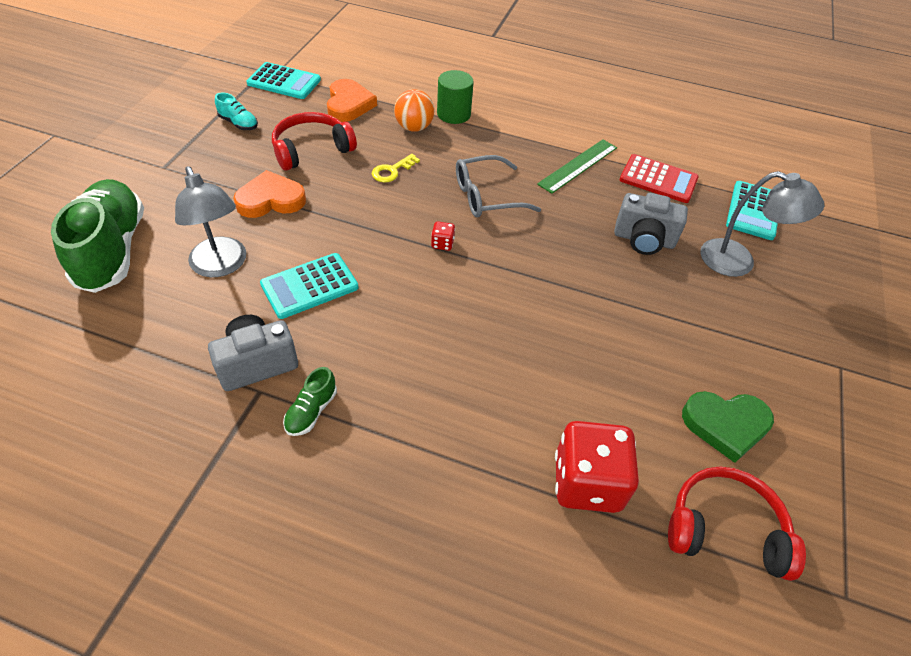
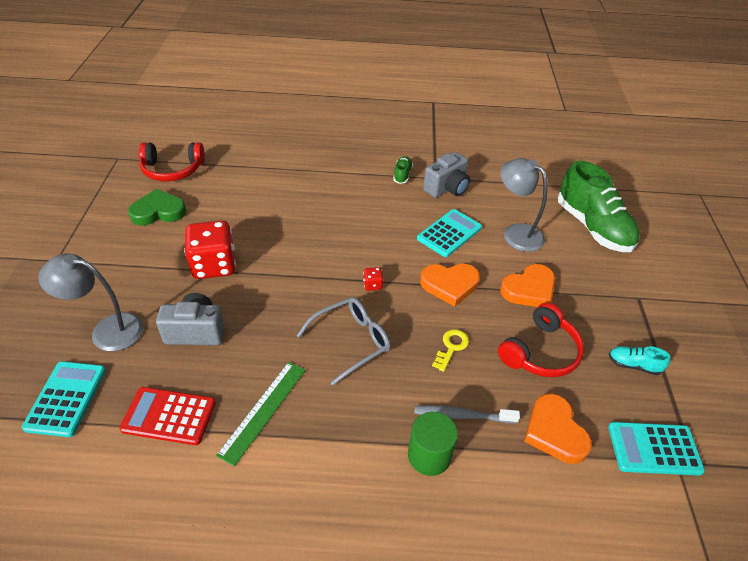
camera: 165 degrees right, 5 degrees down
(355, 224) = (450, 285): none -> orange heart
(414, 127) = (462, 415): orange ball -> grey toothbrush
(587, 482) = (245, 174): red dice -> red dice (214, 265)

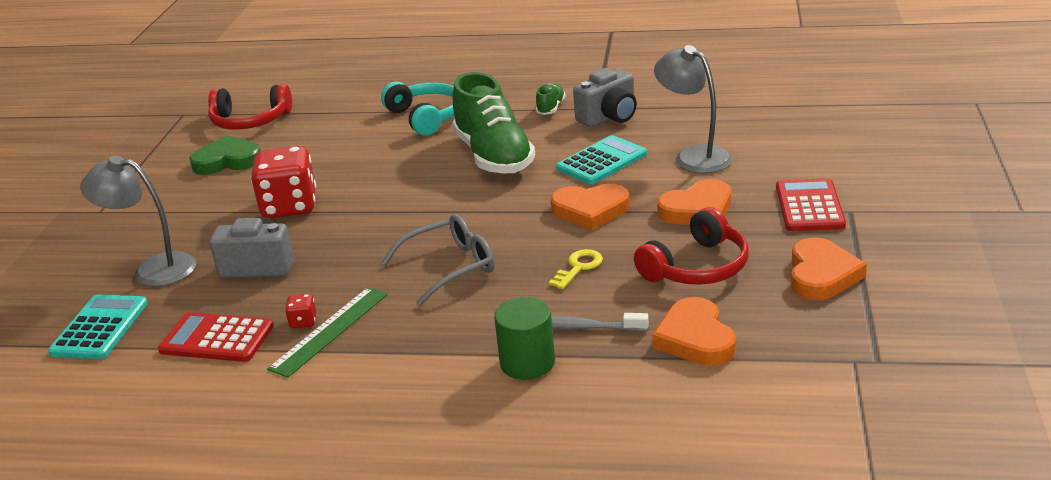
camera: 10 degrees right, 15 degrees down
(310, 177) = (426, 117): none -> turquoise headphones
(372, 285) = (488, 215): red dice -> red dice (303, 322)
(593, 227) = (805, 145): green shoe -> green shoe (494, 156)
(609, 291) = (809, 206): none -> red calculator
(633, 365) = (821, 275): turquoise shoe -> orange heart
(654, 449) = (825, 350): turquoise calculator -> none

